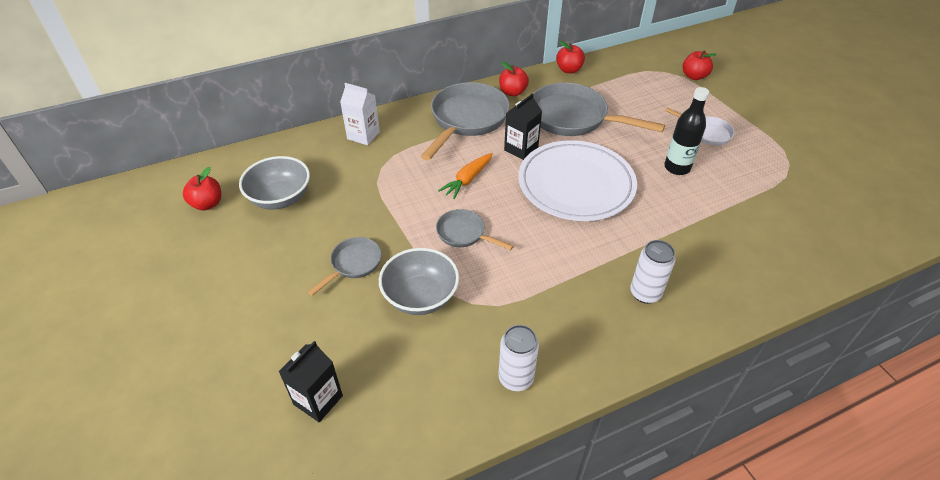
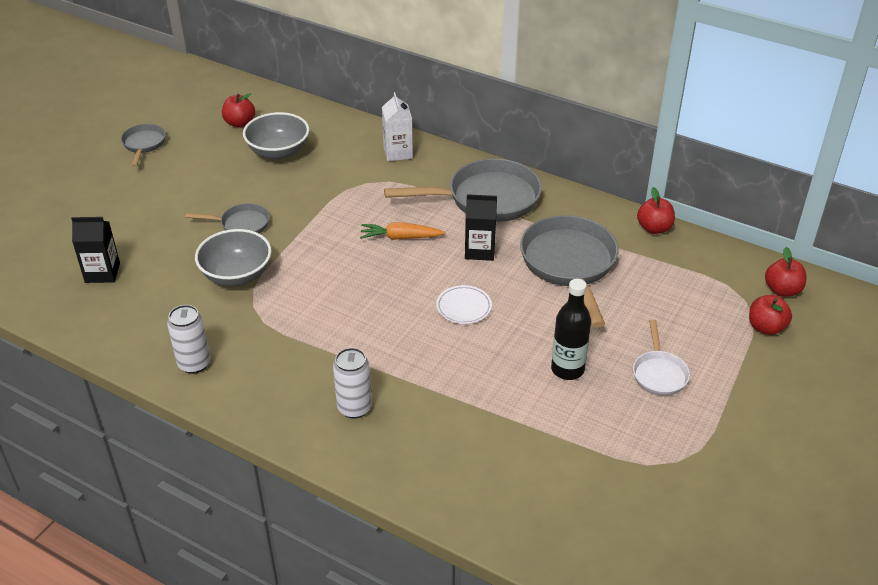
camera: 55 degrees right, 5 degrees down
(464, 233) = (329, 266): grey pan -> grey pan (144, 145)
(512, 92) = (565, 207): red apple -> red apple (782, 290)
(576, 184) = (463, 307): white plate -> white plate, size x0.41

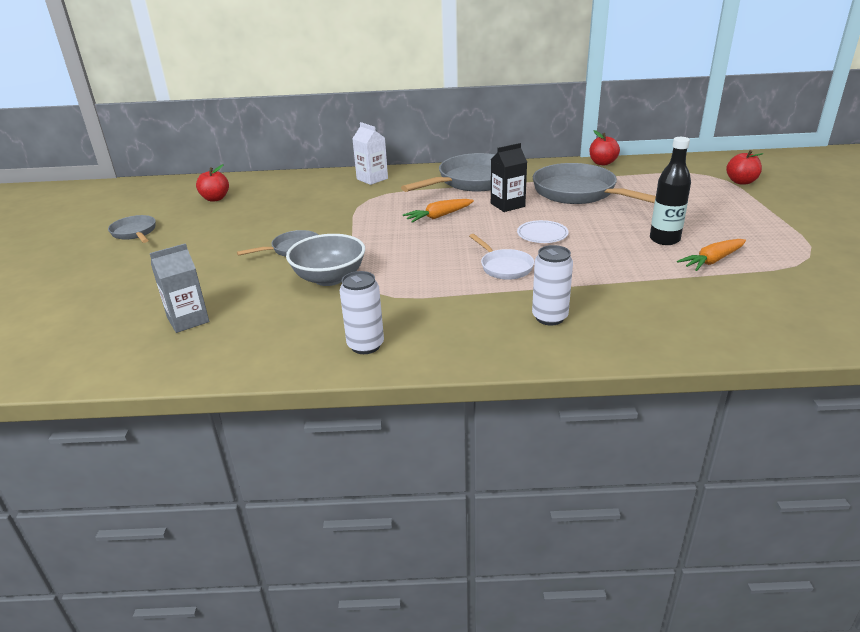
camera: 30 degrees left, 10 degrees down
(102, 273) = (188, 320): black carton -> grey carton
(278, 152) = (272, 204): grey bowl -> none
(574, 418) = (712, 261): none -> orange carrot
(659, 373) = (722, 221): white pan -> white pan (504, 267)
(782, 290) = (720, 165): red apple -> none

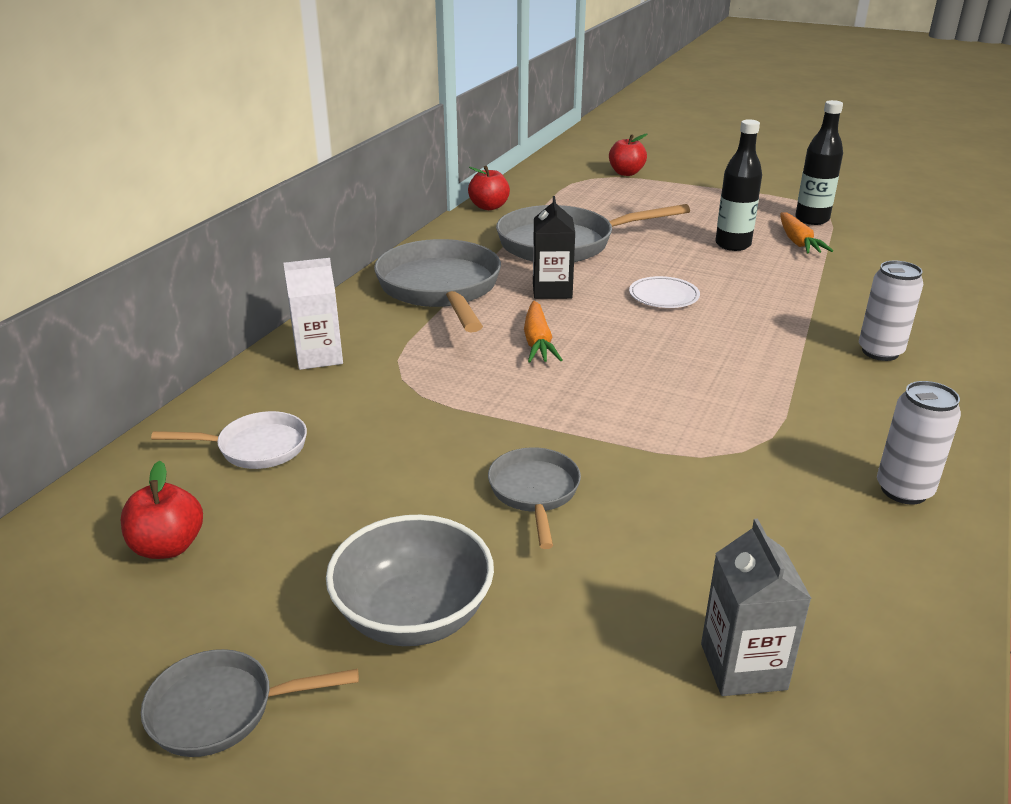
camera: 65 degrees left, 0 degrees up
(329, 278) = (676, 477): grey bowl -> grey bowl (413, 615)
(504, 267) = (736, 342): white pan -> white pan (255, 448)
(774, 259) = (812, 219): none -> black bottle

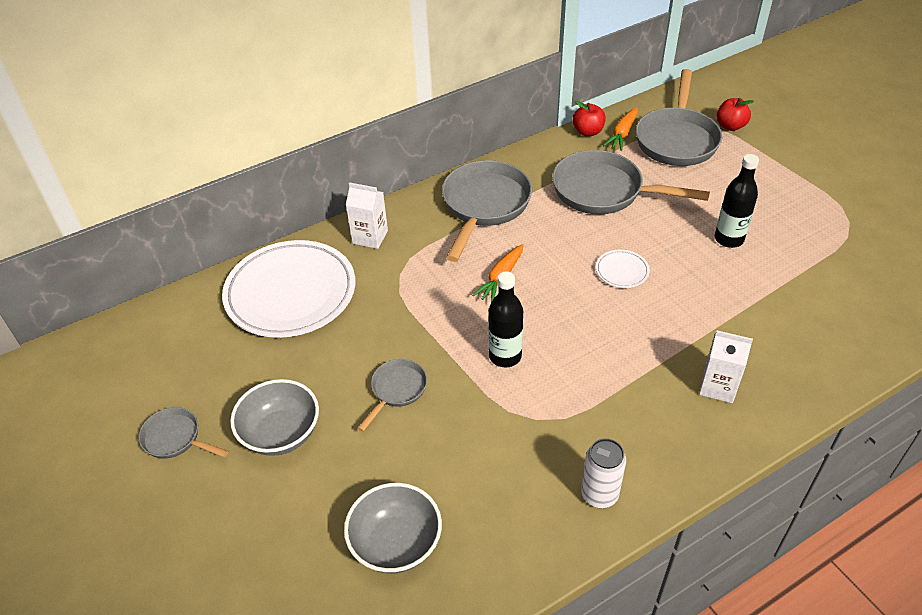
camera: 35 degrees right, 15 degrees up
(168, 546) = (212, 339): red apple -> none
(255, 448) = (291, 293): white pan -> white plate
(552, 290) = (552, 235): black carton -> none
(587, 192) = (677, 139): none -> grey pan
(743, 666) = (396, 543): grey carton -> grey bowl
(798, 242) = (785, 256): orange carrot -> orange carrot (622, 134)
(812, 219) = (827, 235): black bottle -> black bottle (505, 356)
(880, 352) = (718, 386): white can -> white carton

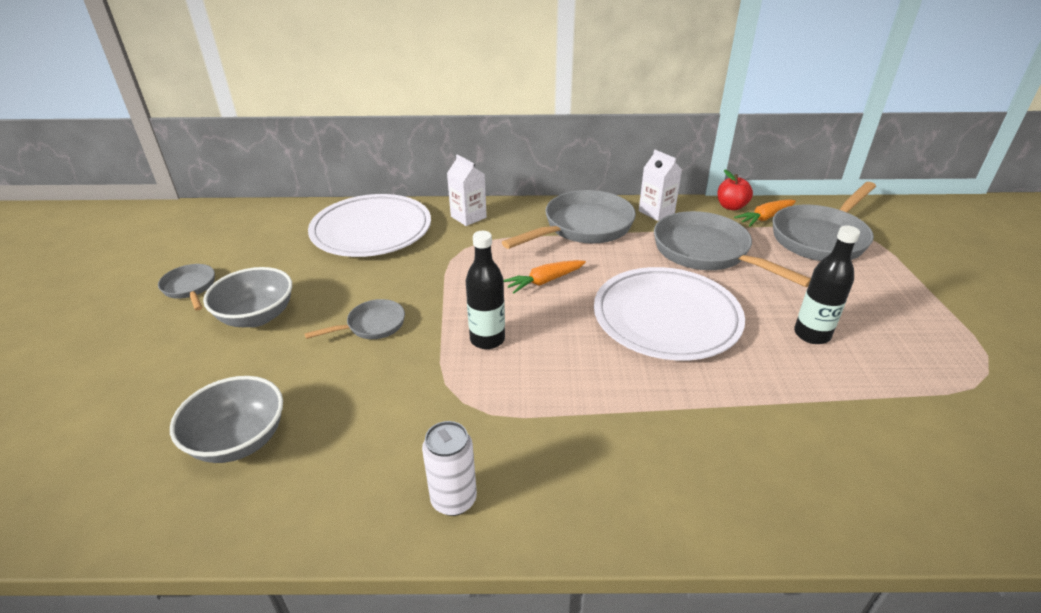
camera: 30 degrees right, 10 degrees down
(622, 271) = (666, 318): white plate -> white plate, size x2.45
(718, 386) = (680, 462): white carton -> white carton (656, 212)
(730, 126) = (893, 245): red apple -> none

